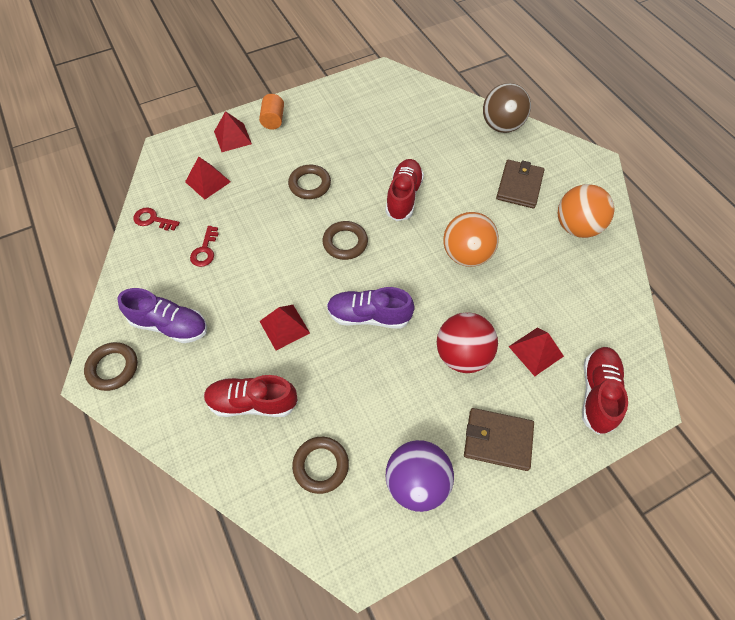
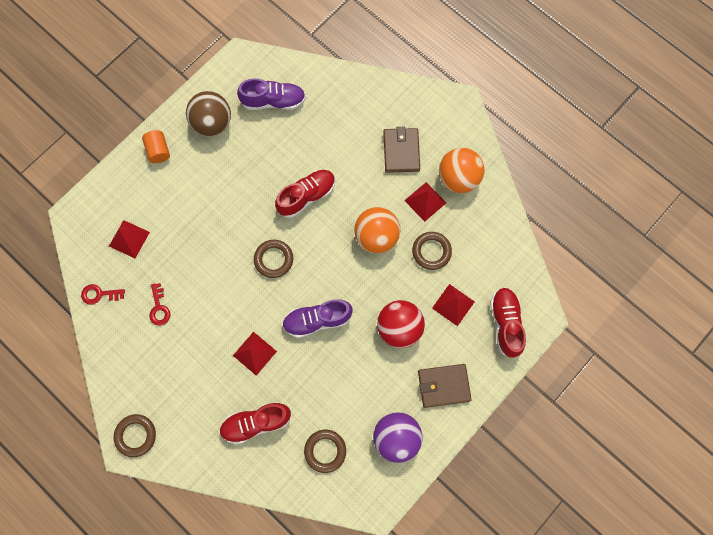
camera: 20 degrees left, 15 degrees up
(170, 325) = (163, 384): purple shoe -> purple shoe (273, 101)
(233, 137) = (129, 183): red pyramid -> red pyramid (425, 201)
(310, 184) = (221, 211): brown ring -> brown ring (431, 251)
(403, 196) = (306, 196): red shoe -> red shoe turned 60 degrees clockwise
(501, 126) = (368, 89): brown ball -> brown ball (212, 123)

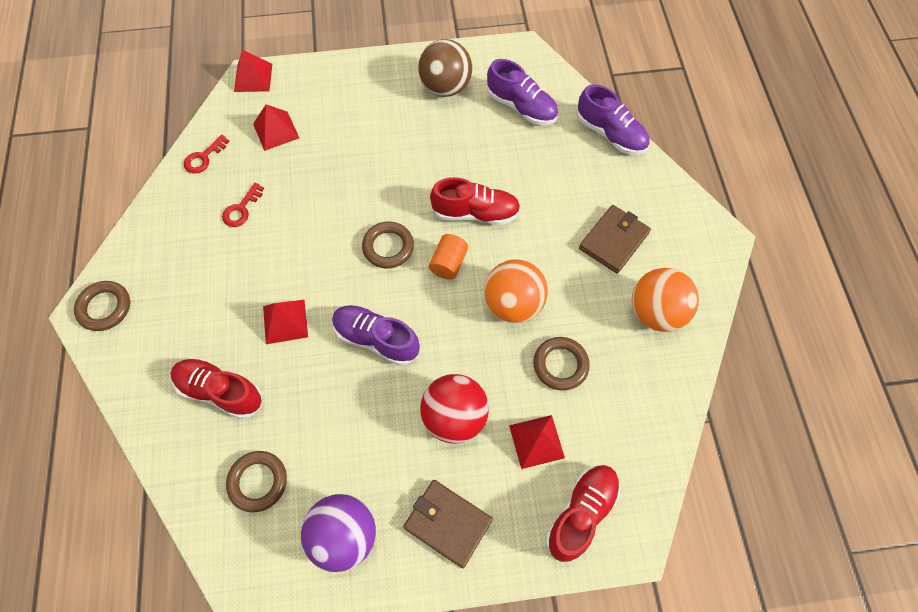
camera: 40 degrees right, 10 degrees down
(99, 294) = (203, 158): red key -> red key turned 90 degrees counterclockwise
(158, 151) = (374, 77): orange cylinder -> orange cylinder (448, 263)
(344, 79) = (610, 134): none -> purple shoe
(425, 201) = (598, 308): red pyramid -> red pyramid (253, 77)

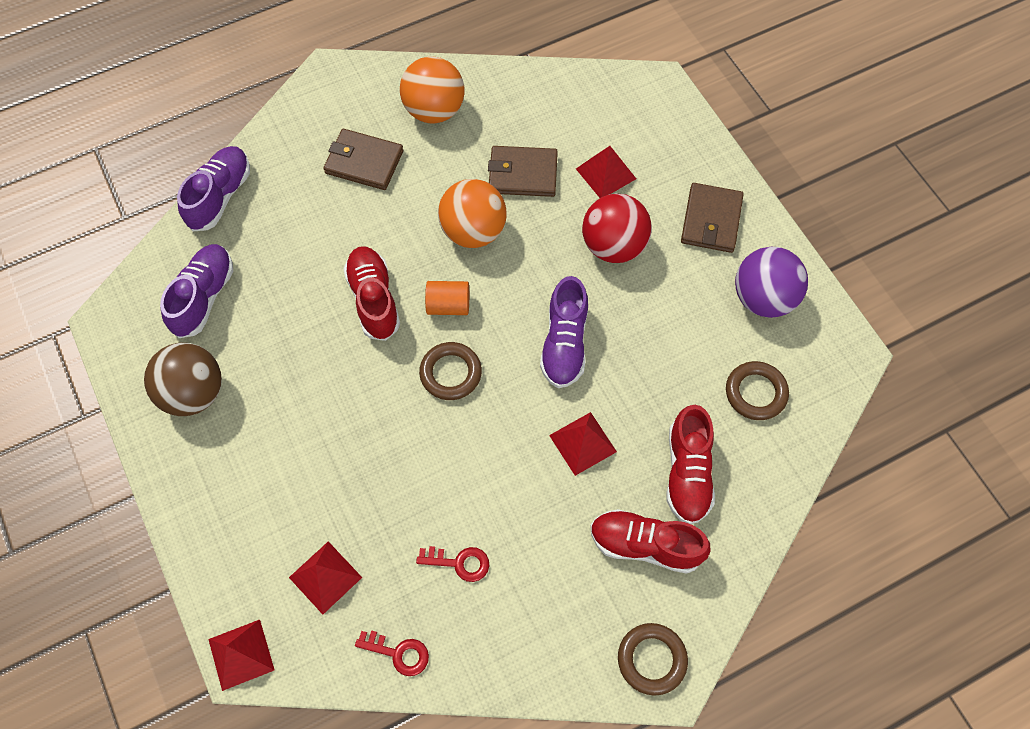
camera: 110 degrees left, 0 degrees up
(560, 365) = (522, 174): brown ring -> brown wallet
(581, 513) = (652, 125): red shoe -> red shoe (645, 545)

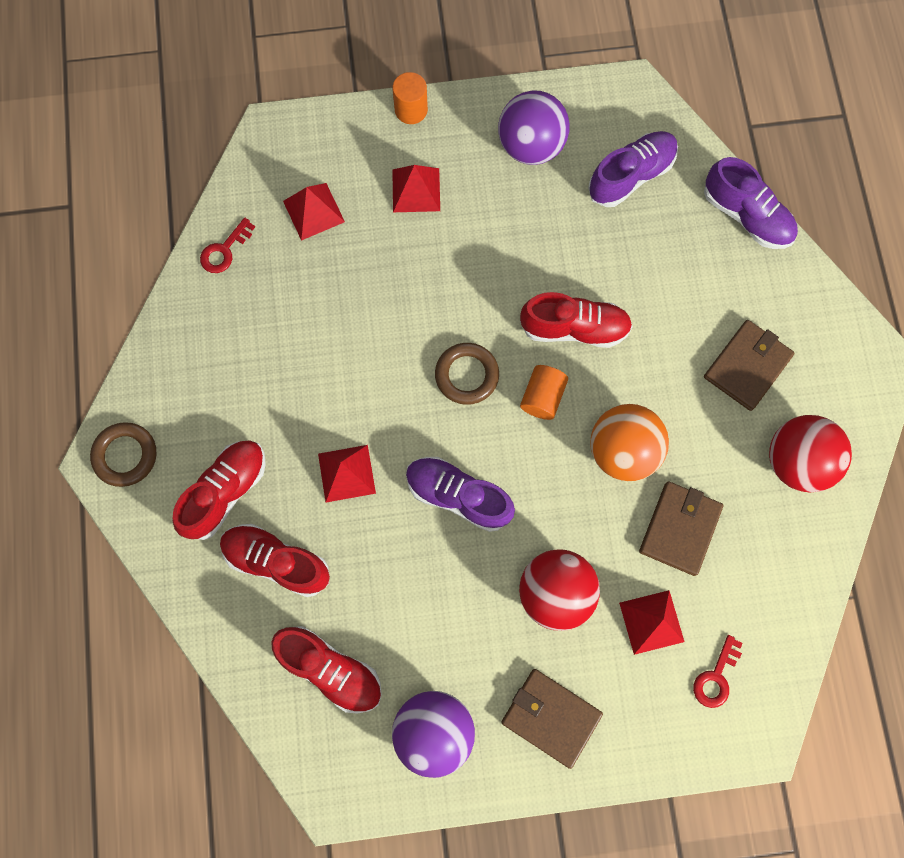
camera: 110 degrees right, 10 degrees up
(179, 522) = (411, 110): none -> orange cylinder
(193, 393) = (531, 146): brown ball -> purple ball
(203, 297) = (631, 176): purple shoe -> purple shoe turned 75 degrees counterclockwise
(241, 654) = (277, 132): red pyramid -> red pyramid (416, 190)
(434, 110) = (796, 461): orange ball -> red ball
(459, 563) = (279, 323): red key -> red key (716, 677)
(755, 393) = (331, 670): brown ring -> red shoe

